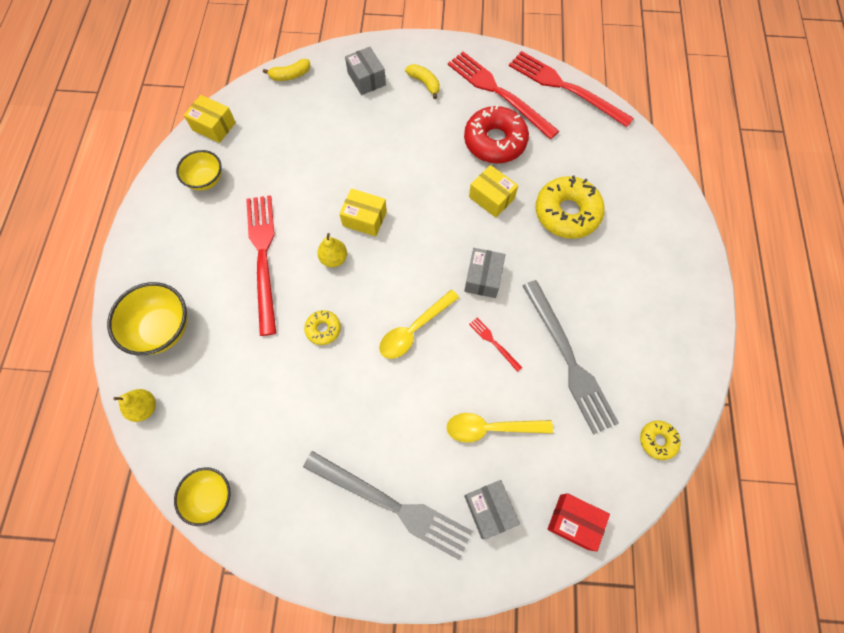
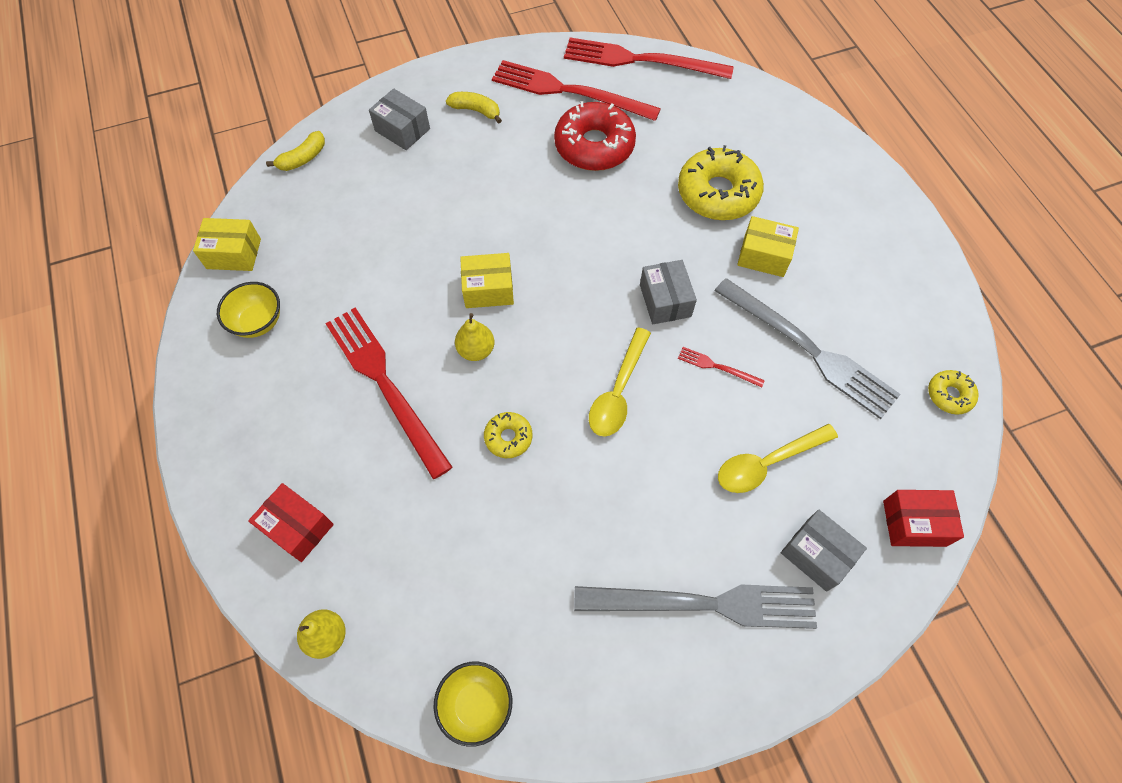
camera: 25 degrees left, 5 degrees down
(162, 329) = (297, 527): yellow bowl -> red box
(491, 198) = (625, 208): yellow box -> yellow box (763, 256)

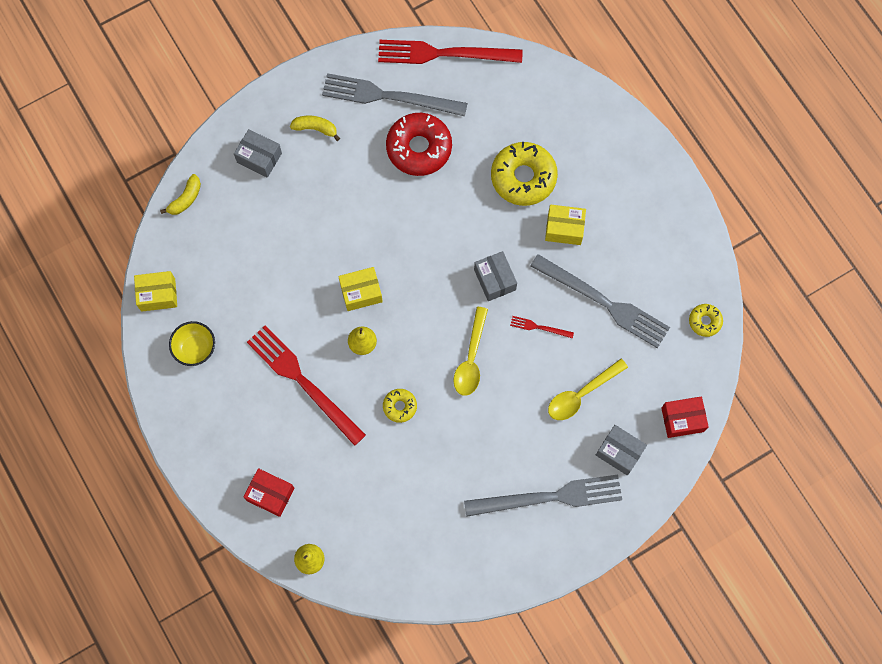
camera: 10 degrees left, 10 degrees up
(476, 705) = (415, 584): yellow bowl -> none
(569, 91) = (389, 96): red fork -> grey fork

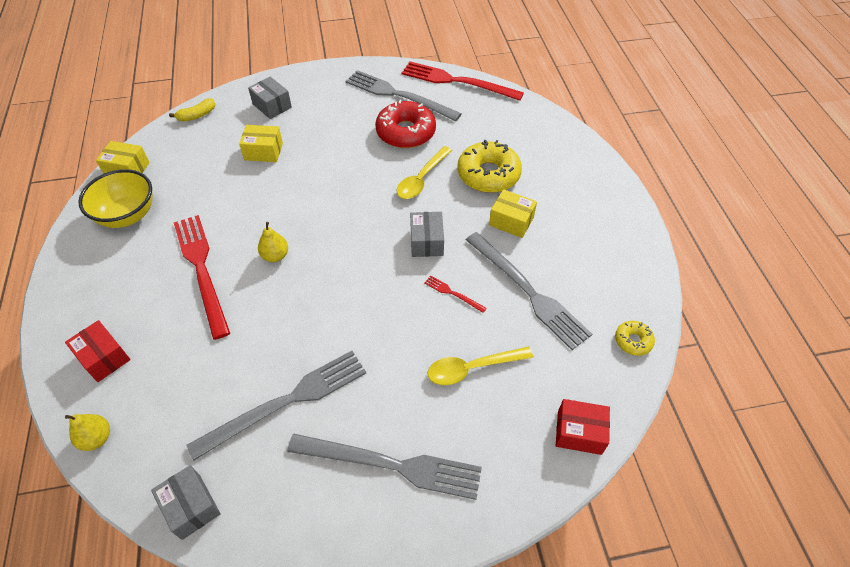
camera: 20 degrees right, 20 degrees down
(195, 348) = (127, 215): yellow bowl -> yellow bowl, size x1.53
(315, 128) = (328, 100): yellow banana -> none
(361, 292) = (298, 216): yellow box -> yellow box (263, 151)
(400, 406) = (279, 319): yellow donut -> none
(444, 477) = (286, 402): none -> grey fork
(471, 359) = (371, 300): yellow spoon -> yellow spoon (421, 179)
(619, 452) = (492, 443): grey box -> grey box (191, 507)

